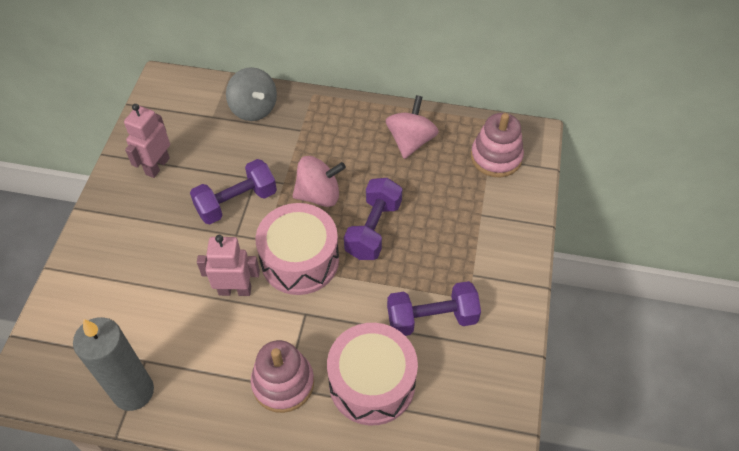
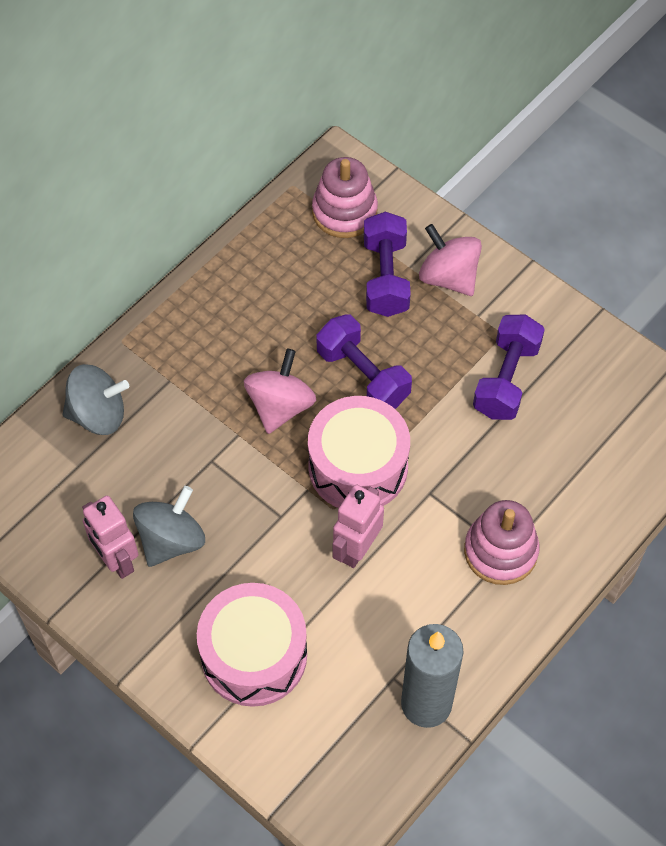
camera: 60 degrees left, 5 degrees up
(186, 186) = (171, 540): none -> grey spinning top
(236, 202) = (234, 496): purple dumbbell -> purple dumbbell (385, 277)
(372, 383) = (547, 470): pink drum -> pink drum (254, 655)
(410, 141) = (266, 278): pink spinning top -> pink spinning top (448, 277)

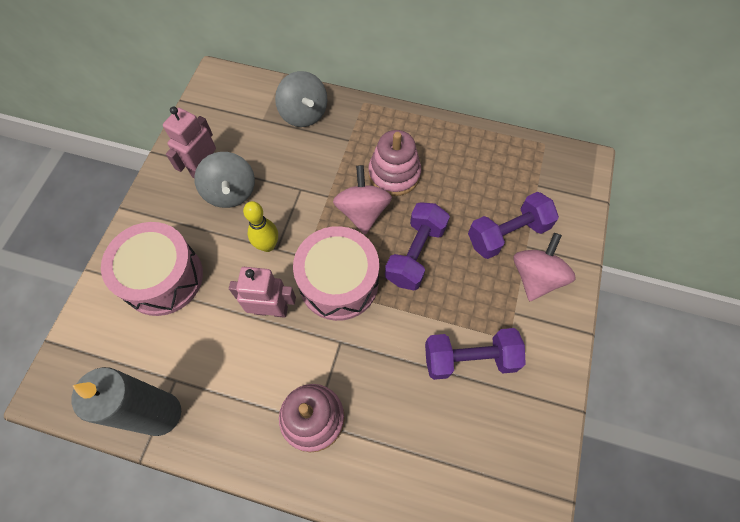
camera: 65 degrees right, 5 degrees up
(171, 540) = (230, 192): grey spinning top -> grey spinning top turned 60 degrees clockwise
(271, 524) = (268, 245): none -> yellow bowling pin
(280, 406) = (362, 212): pink spinning top -> pink spinning top turned 90 degrees counterclockwise
(344, 212) = (545, 184): pink stacking toy -> pink stacking toy (394, 174)

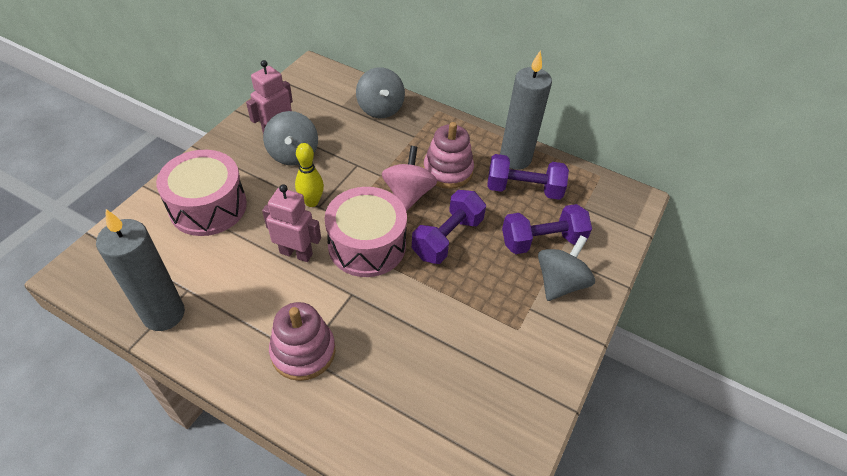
camera: 10 degrees right, 15 degrees down
(457, 143) = (515, 159): none -> grey candle
(469, 359) = (473, 337): purple dumbbell -> purple dumbbell (523, 189)
(535, 277) = (560, 283): pink spinning top -> grey spinning top

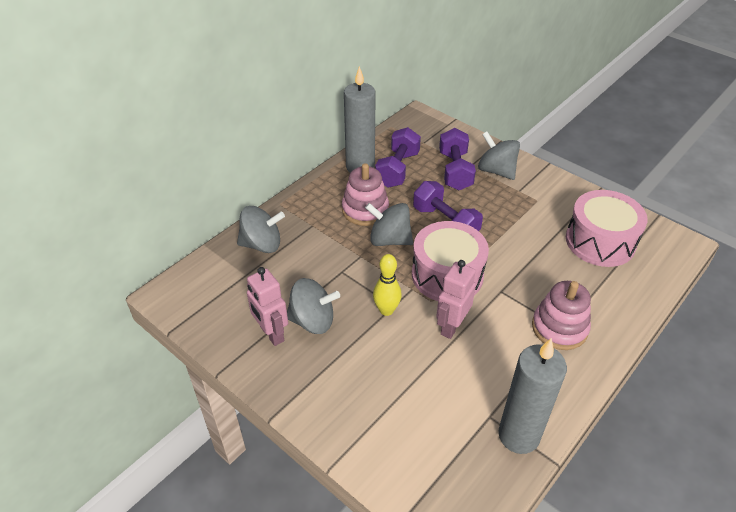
camera: 75 degrees left, 5 degrees down
(208, 206) = (377, 399): pink drum -> pink drum (600, 241)
(408, 194) = (389, 240): pink spinning top -> grey spinning top

